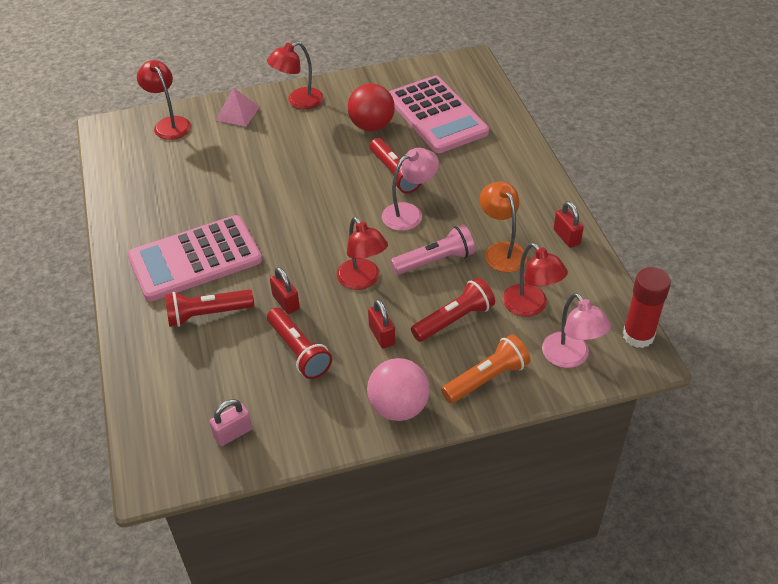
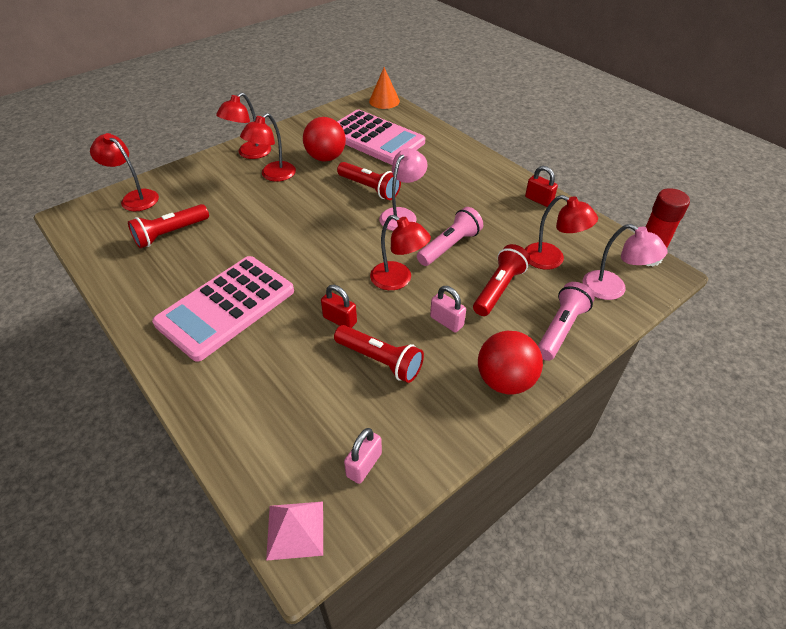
camera: 25 degrees left, 0 degrees up
(207, 314) = (268, 355): red flashlight -> red flashlight (170, 234)
(237, 113) = (198, 174): pink pyramid -> pink pyramid (295, 529)
(308, 133) = (273, 175): none -> red lamp
(382, 335) = (446, 321): red padlock -> pink padlock
(398, 407) = (505, 380): pink ball -> red ball
(476, 69) = (384, 101): none -> orange cone
(486, 379) = (560, 329): orange flashlight -> pink flashlight
(501, 251) = (497, 223): orange lamp -> none

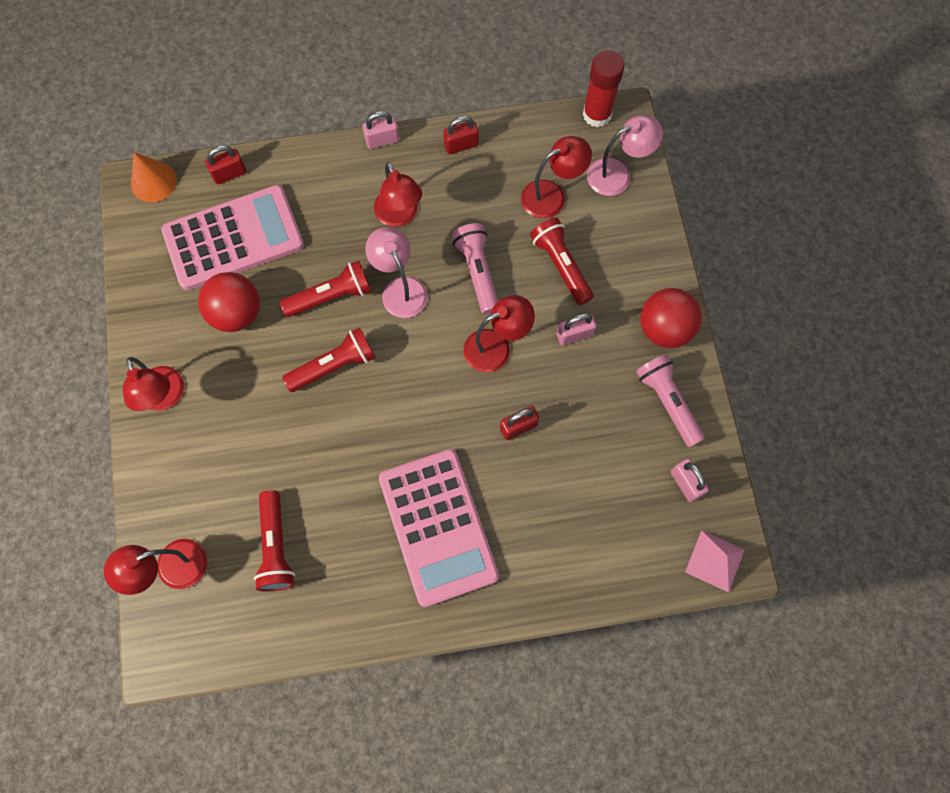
camera: 60 degrees left, 25 degrees up
(273, 175) = (233, 389): red lamp -> red lamp (399, 216)
(380, 360) = (588, 416): red flashlight -> red flashlight (334, 366)
(415, 122) = (230, 174): none -> red padlock
(502, 166) = (382, 140): none -> pink padlock
(560, 329) = (636, 248): pink flashlight -> pink flashlight (667, 402)

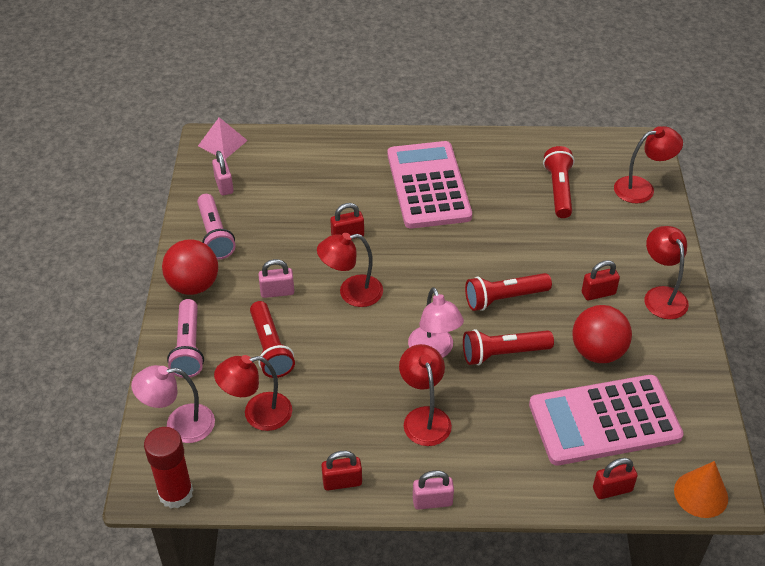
camera: 170 degrees left, 25 degrees down
(233, 389) = (598, 293): none -> red padlock
(477, 272) = (354, 354): pink flashlight -> pink flashlight (188, 347)

